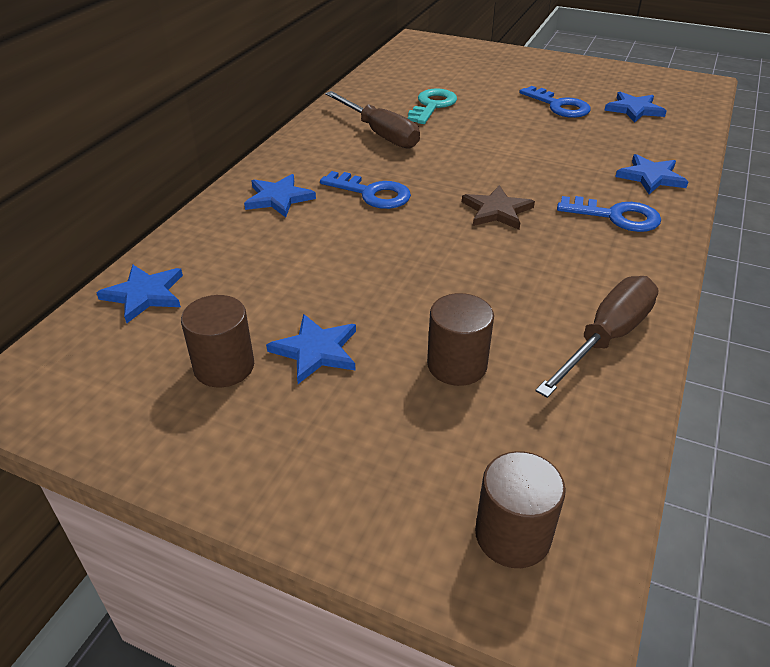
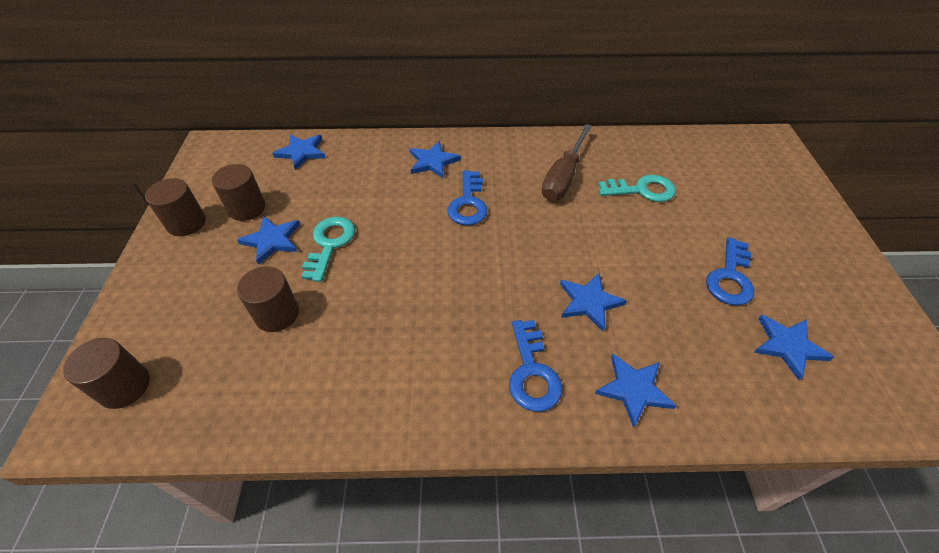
camera: 65 degrees right, 10 degrees up
(199, 439) = (186, 223): none -> brown cylinder
(362, 302) = (329, 244): none -> turquoise key
(497, 211) = (488, 282): brown star -> none
(551, 168) = (589, 302): none -> blue star
(606, 338) = (337, 400): brown screwdriver -> none

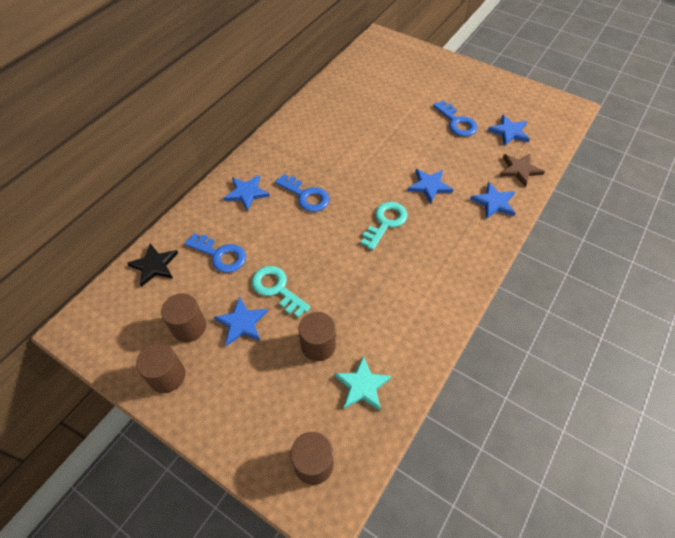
camera: 55 degrees left, 5 degrees up
(243, 381) = (362, 385): none -> turquoise star
(301, 152) = (154, 265): blue star -> black star
(532, 372) = (456, 237): blue key -> blue key (220, 255)
(563, 177) = (325, 138): brown screwdriver -> none
(642, 190) = (368, 113): turquoise key -> turquoise key (385, 222)
(729, 395) = (520, 170): none -> brown star

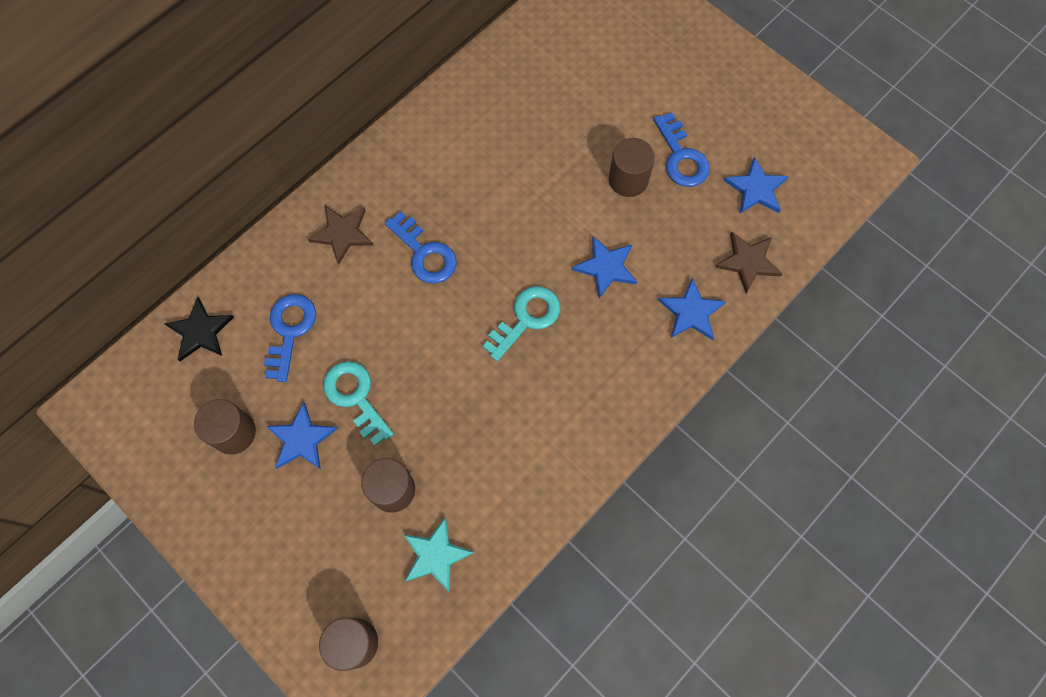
camera: 10 degrees right, 15 degrees up
(167, 376) = (198, 496): brown cylinder -> brown cylinder (628, 179)
(220, 255) = (290, 331): blue key -> blue key turned 120 degrees counterclockwise
(247, 193) = (342, 234): blue star -> brown star

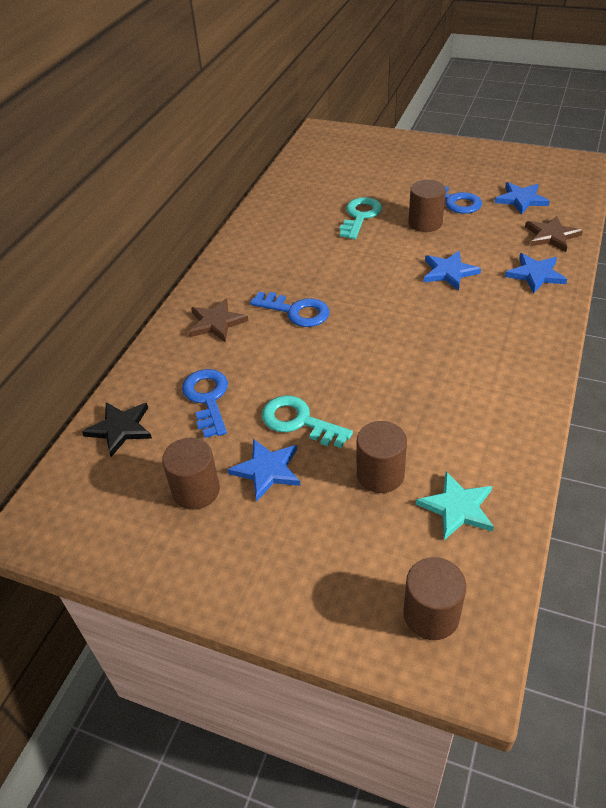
camera: 20 degrees left, 25 degrees down
(526, 319) = (410, 321): turquoise key -> turquoise key (360, 216)

